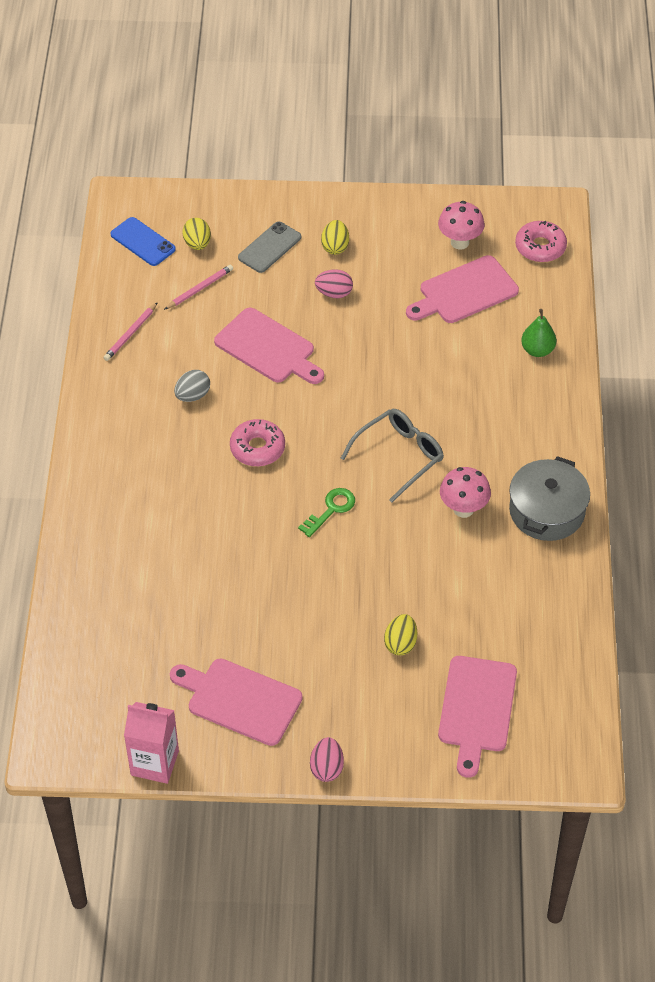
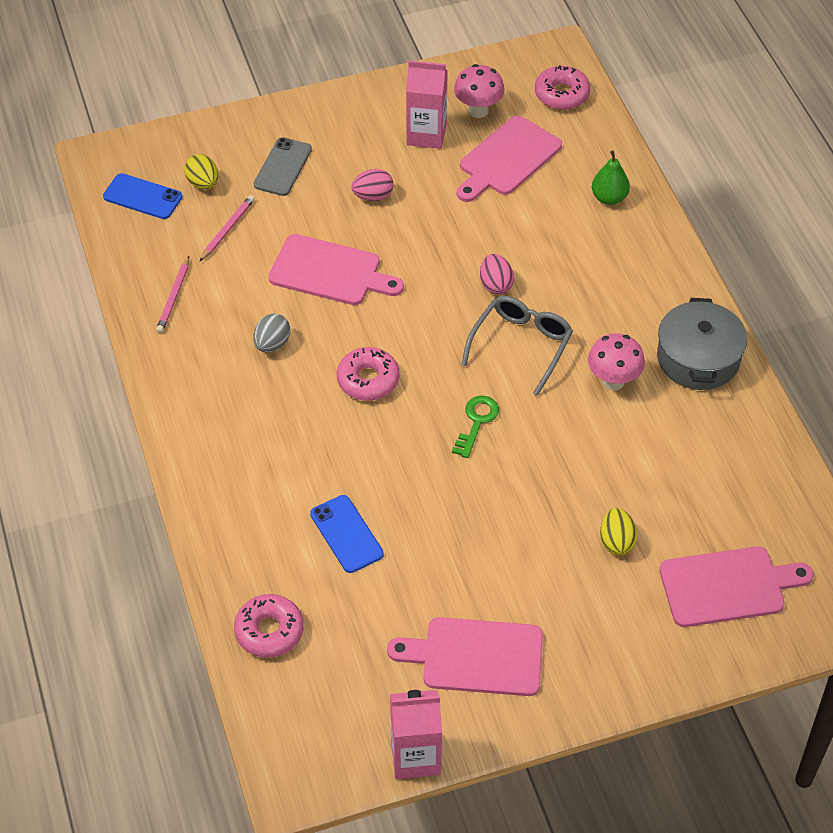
camera: 20 degrees left, 0 degrees up
(85, 628) = (269, 631): none -> pink donut
(181, 569) = (346, 534): none -> blue phone
(327, 768) = (603, 700): pink egg -> pink egg (495, 285)
(335, 247) = (351, 148): yellow egg -> none
(404, 251) = (426, 134): none -> pink carton
(476, 709) = (728, 586): pink cutting board -> pink cutting board turned 90 degrees counterclockwise

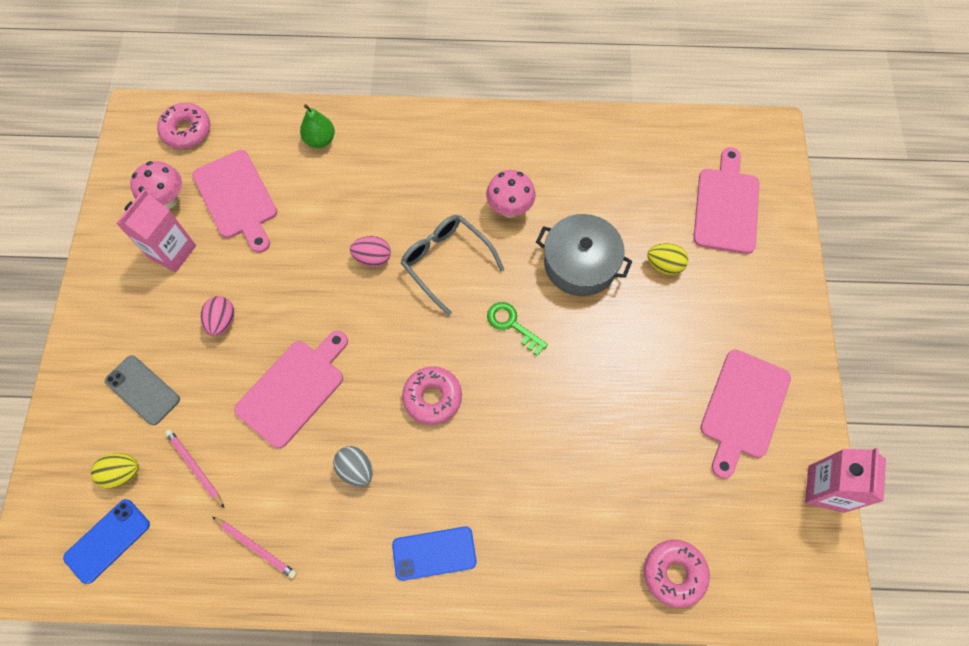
camera: 70 degrees left, 15 degrees up
(346, 534) = (592, 472): blue phone -> blue phone (434, 553)
(698, 358) = (511, 143): grey pot -> grey pot (580, 263)

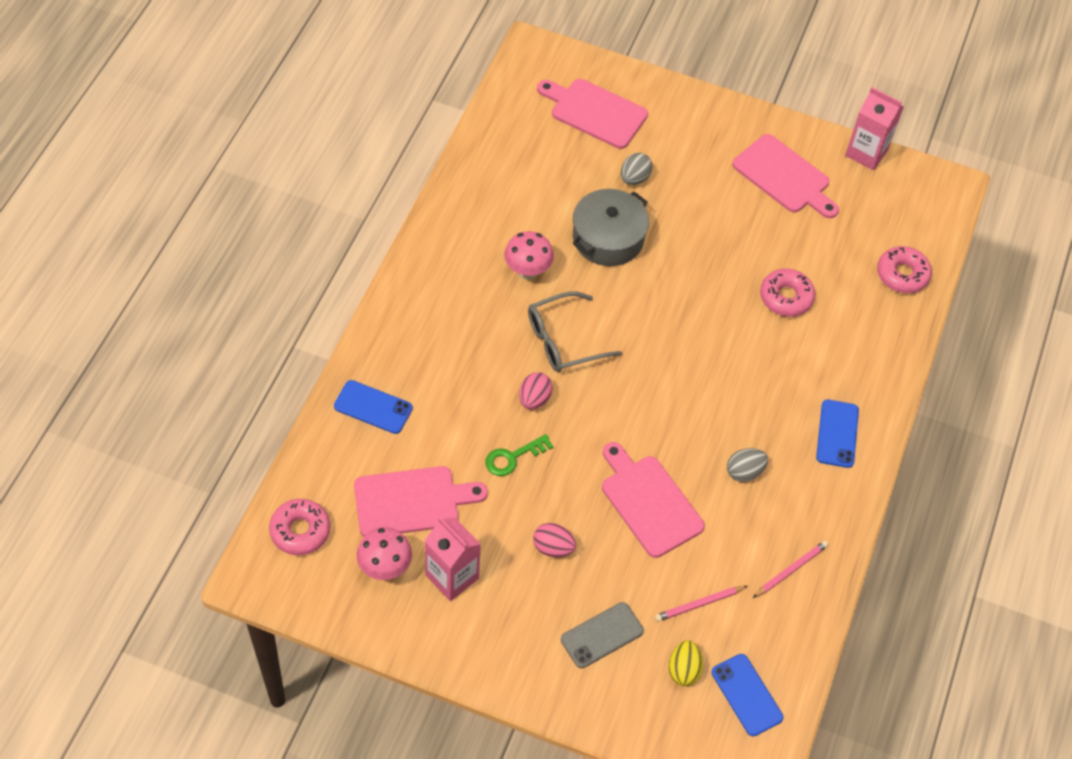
camera: 75 degrees left, 10 degrees down
(320, 140) = (373, 407): green pear -> blue phone
(432, 397) = (697, 393): pink donut -> pink donut (786, 297)
(512, 325) = (649, 310): green key -> green key (513, 457)
(664, 265) = (634, 178): yellow egg -> grey egg

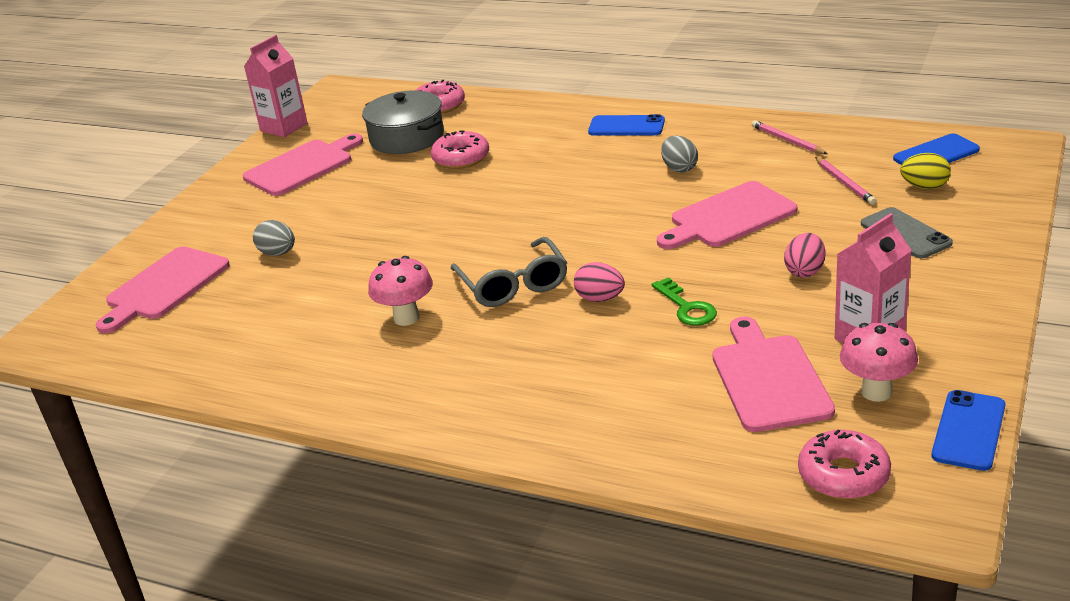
camera: 80 degrees left, 25 degrees down
(373, 407) = (624, 427): blue phone -> blue phone (968, 430)
(608, 238) = (364, 265): grey pot -> grey pot (407, 138)

